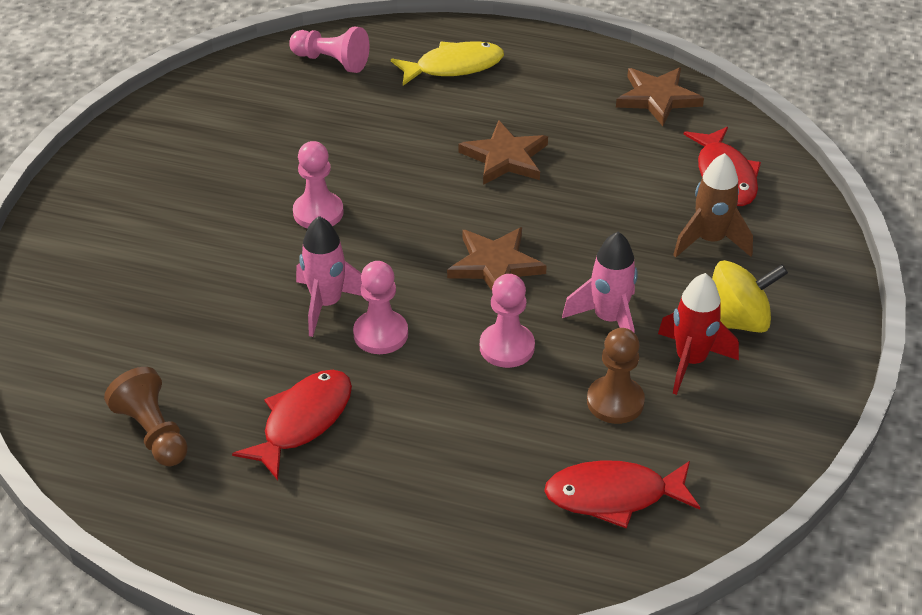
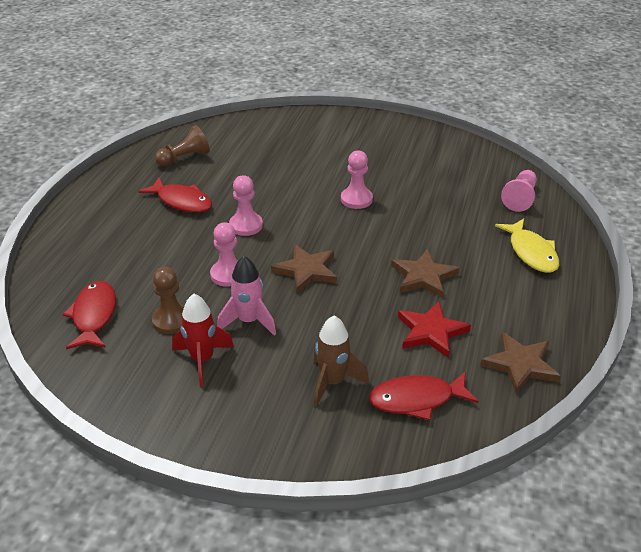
camera: 90 degrees right, 5 degrees down
(327, 304) = (273, 206): pink rocket -> none
(611, 158) = (431, 332): none -> red star
(736, 321) = (240, 389): yellow spinning top -> none

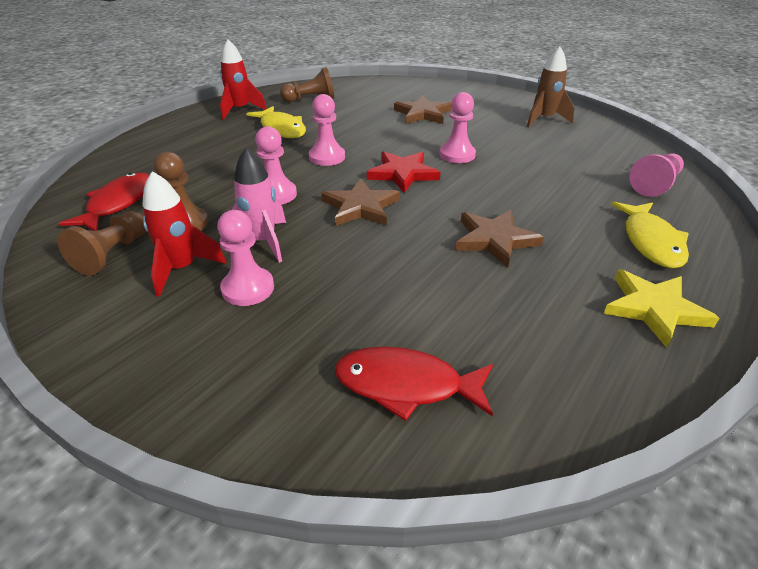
camera: 20 degrees right, 0 degrees up
(123, 186) = (240, 110): none -> red rocket
(133, 362) = (113, 254): none -> brown pawn
(182, 201) = (281, 129): red fish -> yellow fish
(266, 362) = (248, 288): none -> pink pawn
(333, 382) = (309, 332): brown rocket -> brown rocket (544, 119)
(431, 332) = (472, 303): red star -> red star (402, 174)
(520, 365) = (584, 378): brown star -> brown star (423, 113)
(547, 306) = (654, 309): none -> yellow star

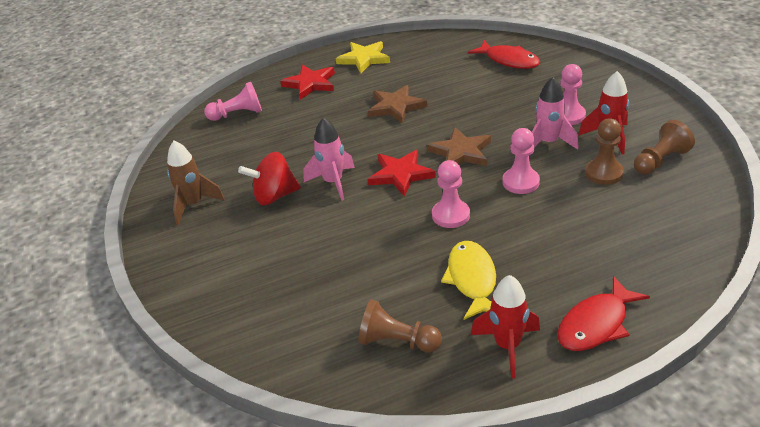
camera: 145 degrees left, 0 degrees up
(118, 203) = (664, 210): red fish -> red fish (596, 324)
(423, 113) = (294, 256): brown star -> none
(457, 155) = (333, 182): pink pawn -> pink rocket
(492, 136) = (274, 196): none -> red spinning top
(650, 242) = (310, 84): yellow fish -> red star

